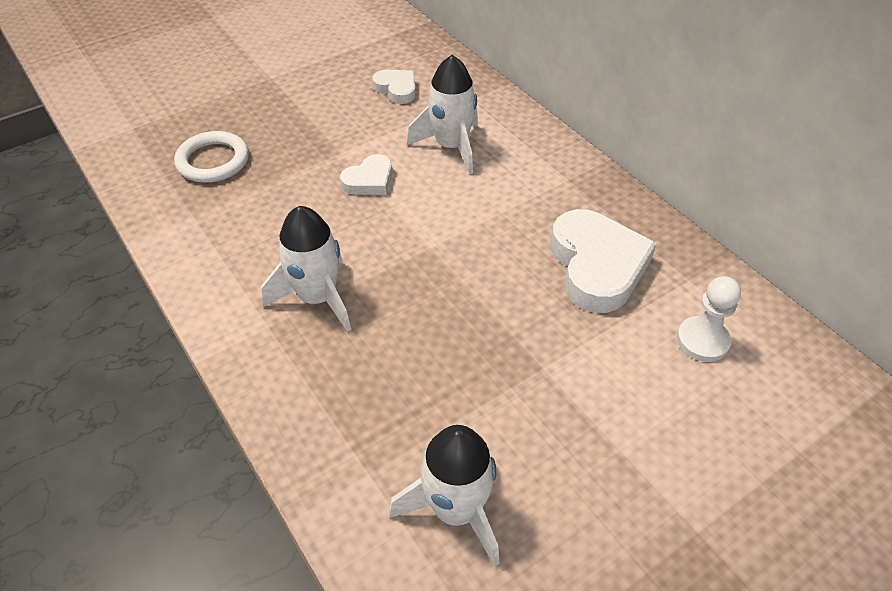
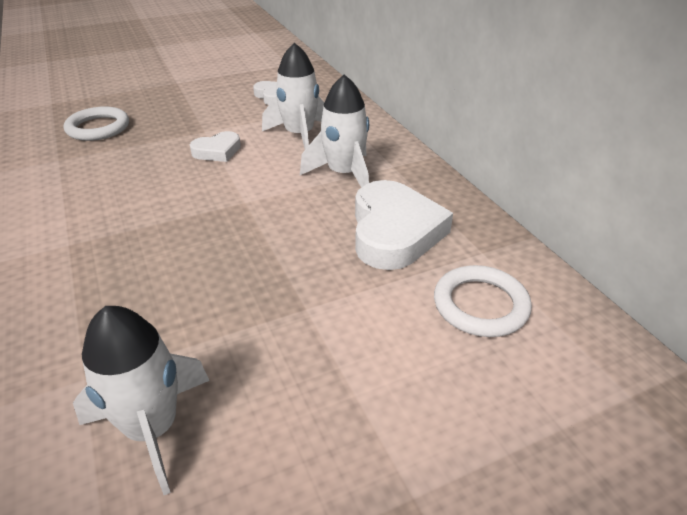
camera: 10 degrees right, 10 degrees down
(317, 297) = (124, 227): white rocket -> white rocket (344, 174)
(702, 340) = (480, 305): white pawn -> white ring

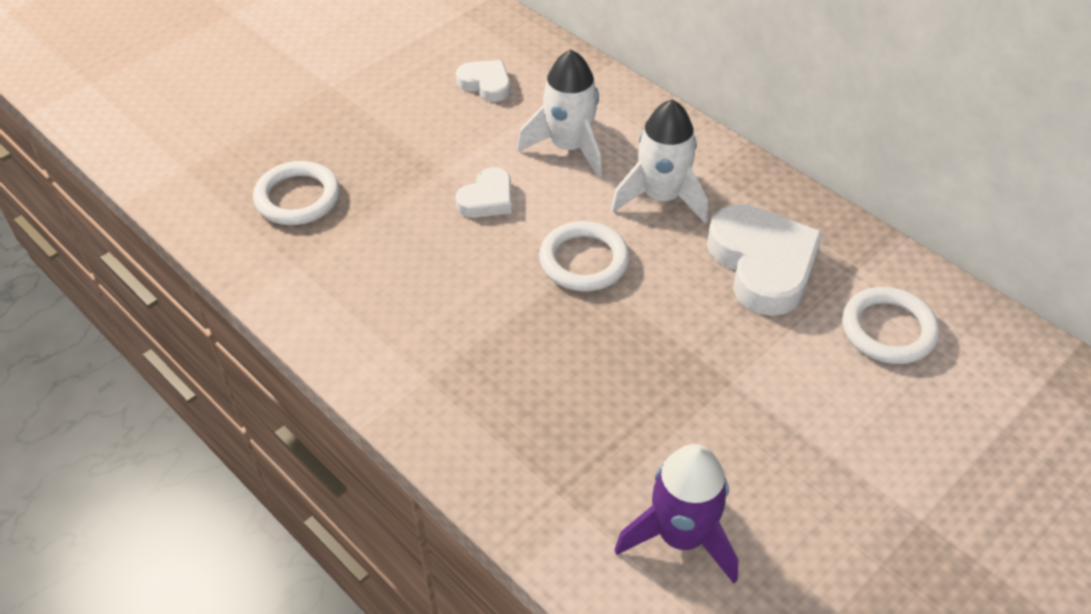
camera: 20 degrees left, 10 degrees up
(153, 428) = (681, 536): white rocket -> purple rocket
(253, 199) = (584, 261): none -> white ring

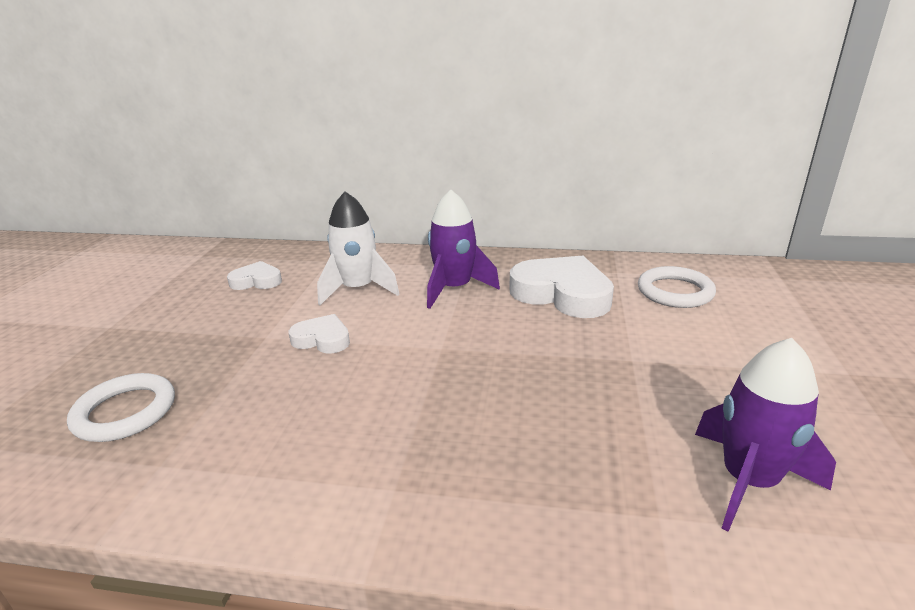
camera: 35 degrees left, 20 degrees down
(487, 199) = (322, 339): white heart -> white heart turned 75 degrees counterclockwise
(584, 261) = (441, 342): white ring -> none
(661, 197) = (454, 288): white rocket -> purple rocket

